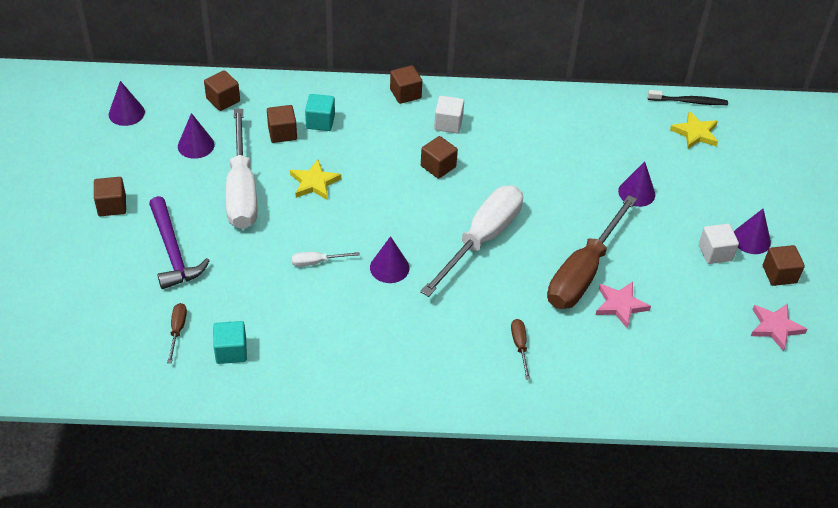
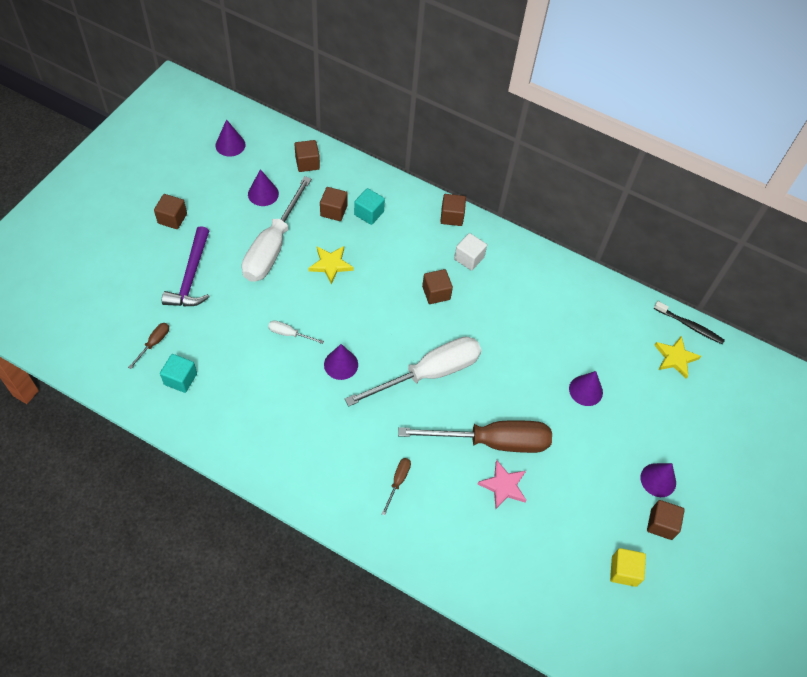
camera: 25 degrees right, 10 degrees up
(583, 272) = (492, 441): brown screwdriver -> brown screwdriver turned 150 degrees counterclockwise
(715, 252) = (617, 477): white cube -> none
(775, 327) = (624, 571): pink star -> yellow cube

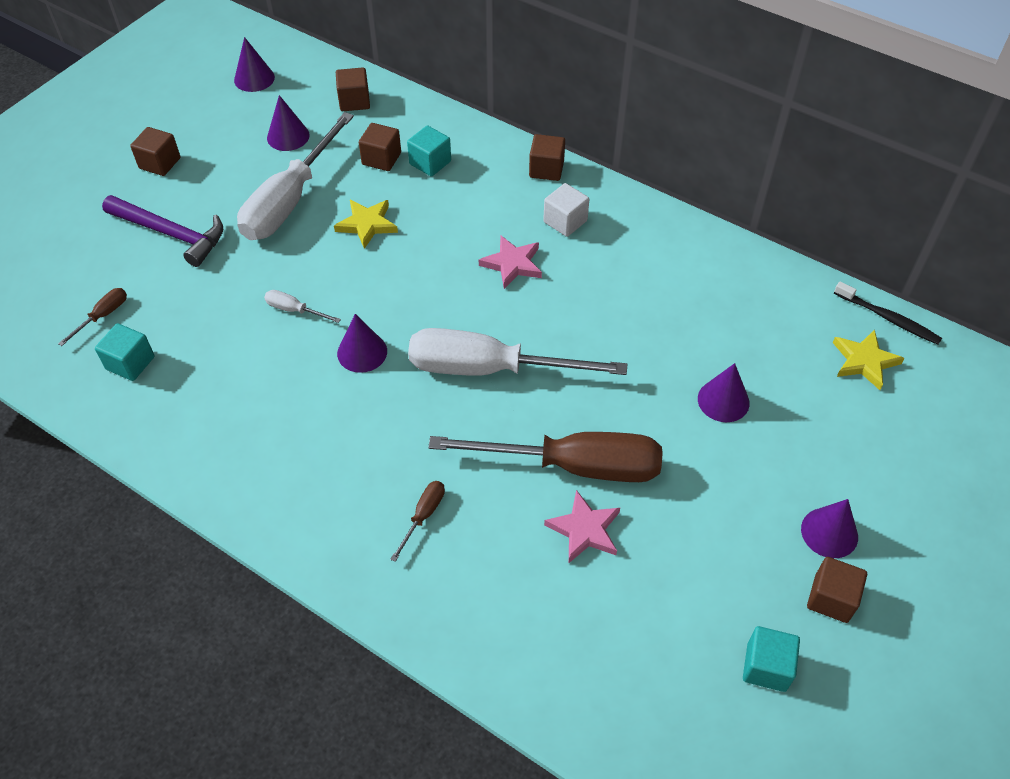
camera: 10 degrees right, 5 degrees down
(191, 276) = (171, 234): purple hammer -> purple hammer turned 75 degrees counterclockwise
(429, 373) = (489, 369): white screwdriver -> white screwdriver turned 150 degrees counterclockwise
(436, 293) = (512, 264): brown cube -> pink star
(624, 571) = (766, 667): yellow cube -> turquoise cube

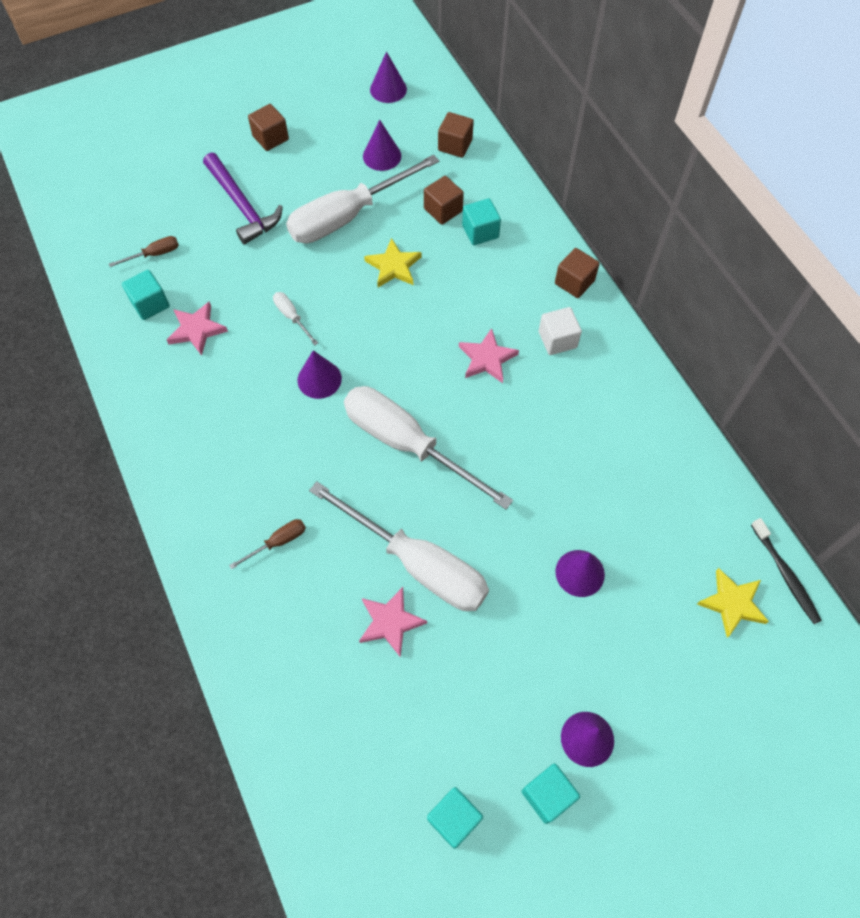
camera: 30 degrees right, 10 degrees up
(199, 364) = (196, 330): none -> pink star
(573, 466) = (418, 563): brown screwdriver -> white screwdriver
(831, 598) = (547, 795): brown cube -> turquoise cube

